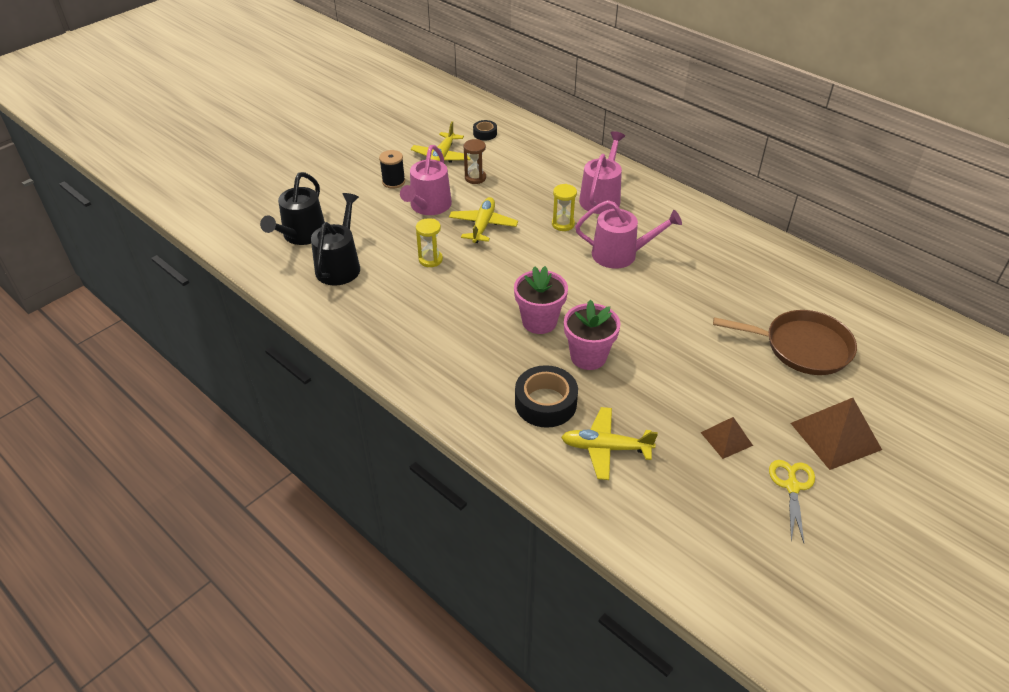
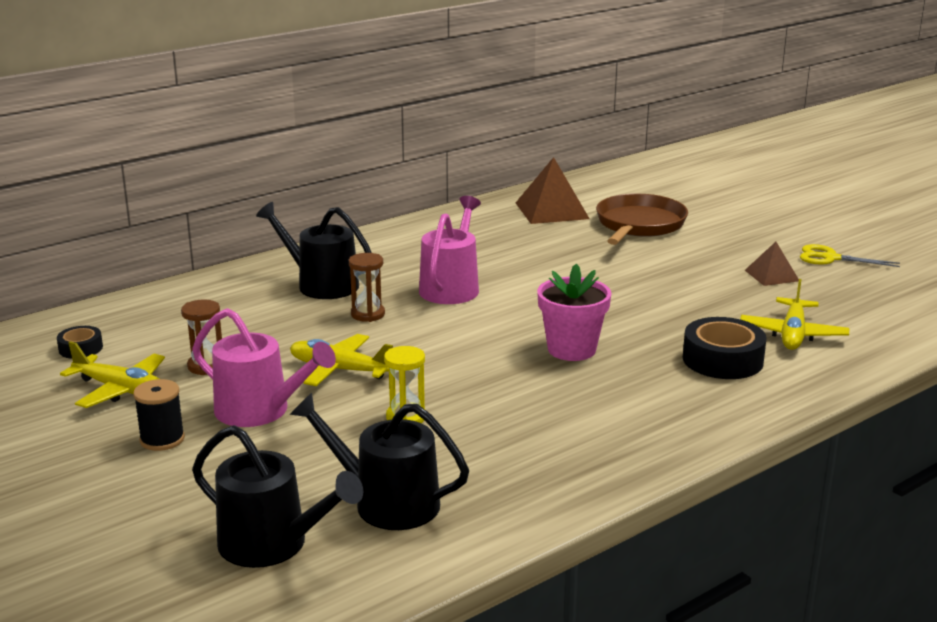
camera: 80 degrees left, 20 degrees down
(563, 224) = (368, 314): yellow hourglass -> brown hourglass
(588, 356) = (642, 327): pink flower pot -> none
(601, 198) = (322, 284): pink watering can -> black watering can
(835, 436) = (763, 232): brown pyramid -> brown pyramid (552, 210)

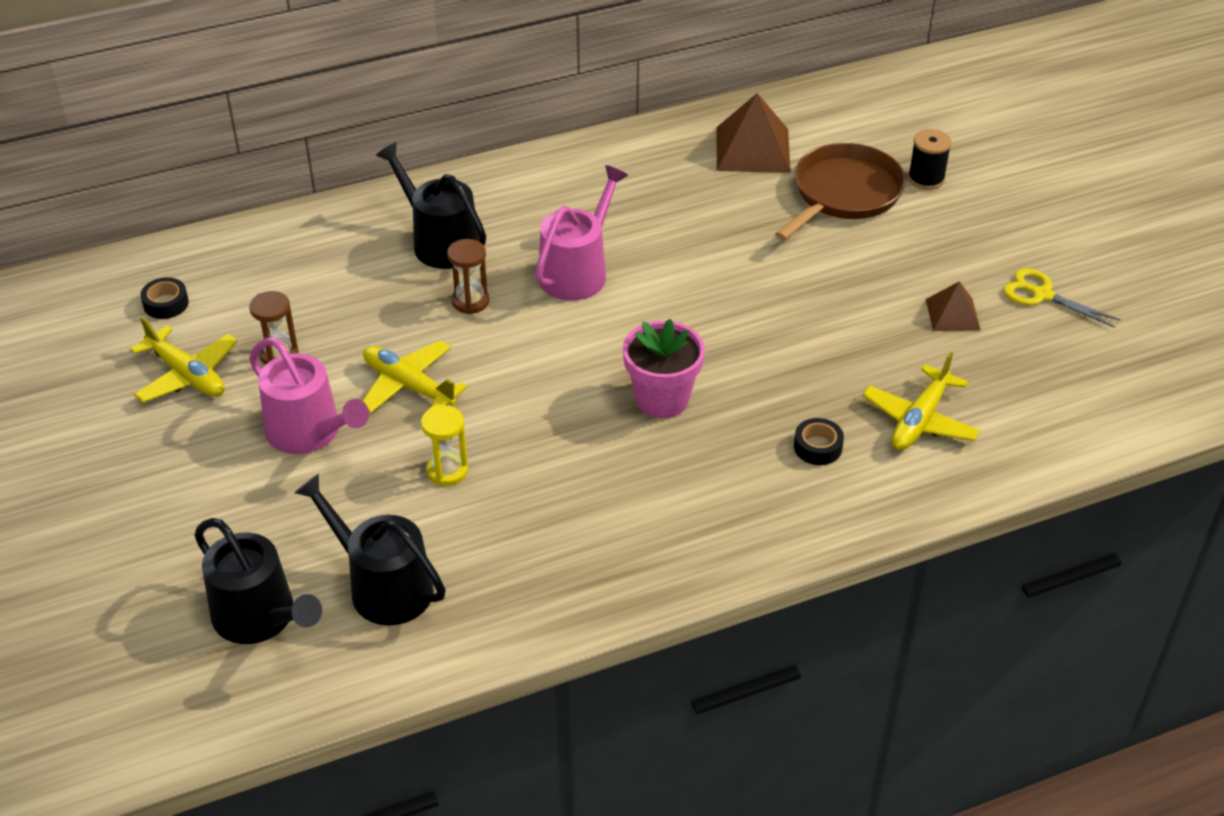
camera: 15 degrees right, 20 degrees up
(162, 439) = (205, 455): black spool -> black spool (926, 178)
(722, 360) = (817, 447): black tape -> black tape, size x0.54

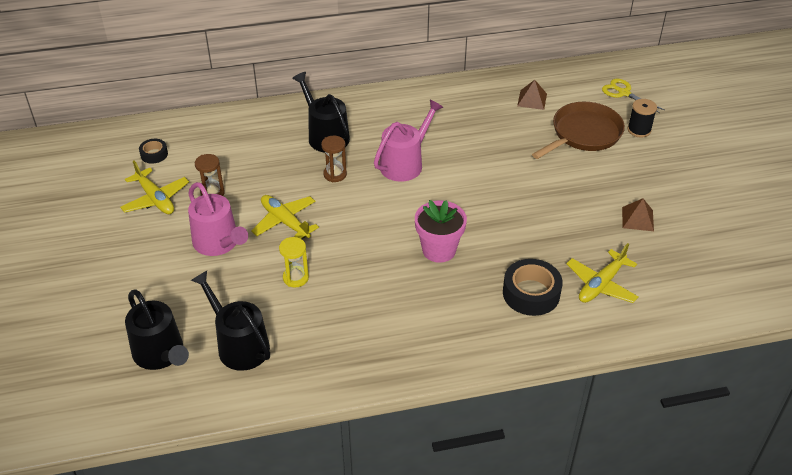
camera: 10 degrees right, 0 degrees up
(753, 149) = (532, 99): brown pyramid -> brown pyramid, size x0.58
(817, 447) = (531, 293): black tape -> black tape, size x1.84
(1042, 295) = (699, 213): yellow scissors -> yellow scissors (624, 93)

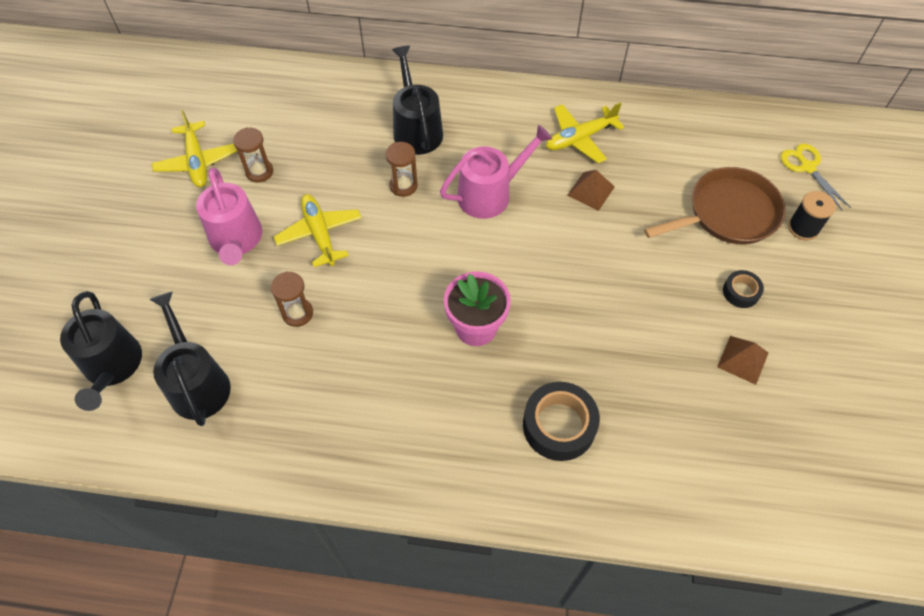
camera: 20 degrees right, 15 degrees up
(154, 154) = (221, 103): black tape -> black tape (741, 292)
(295, 278) = (297, 313): yellow hourglass -> brown hourglass
(532, 99) = (684, 145): brown pyramid -> brown pyramid (591, 191)
(601, 284) = (652, 442): yellow plane -> yellow plane (580, 138)

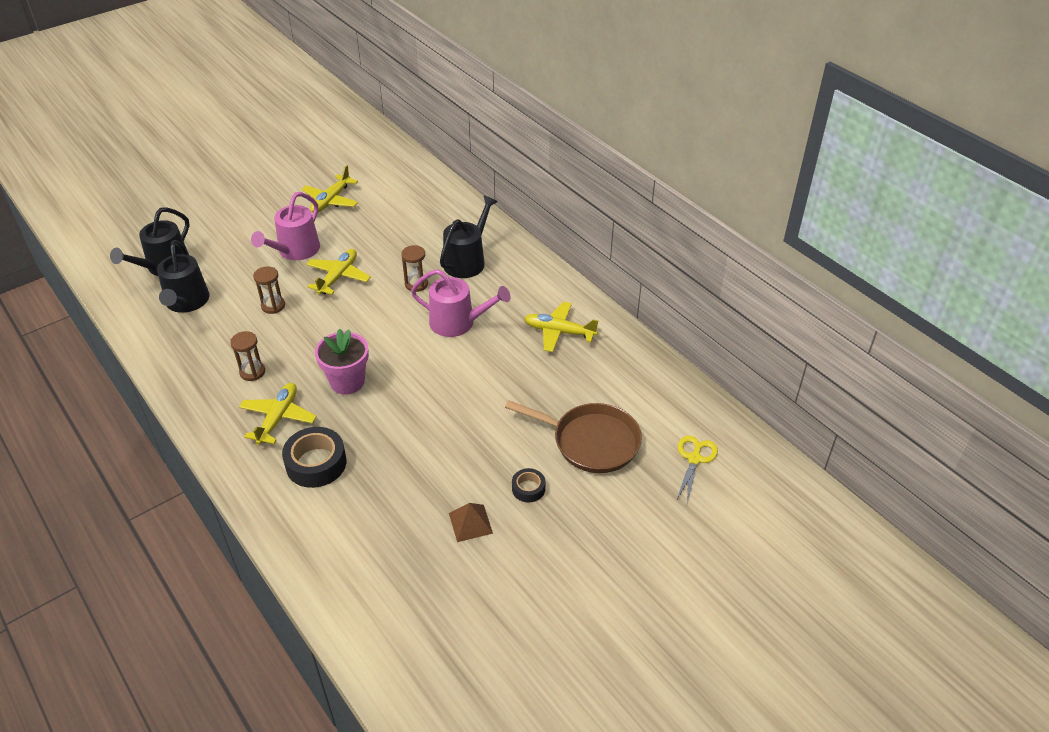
camera: 45 degrees right, 15 degrees down
(198, 383) = (186, 302): black watering can -> black watering can turned 150 degrees clockwise
(259, 171) = (353, 226): brown hourglass -> brown hourglass (252, 372)
(465, 416) = (278, 418): none -> yellow plane
(591, 191) = (521, 364): brown pyramid -> none
(803, 228) = (631, 489): black spool -> none

